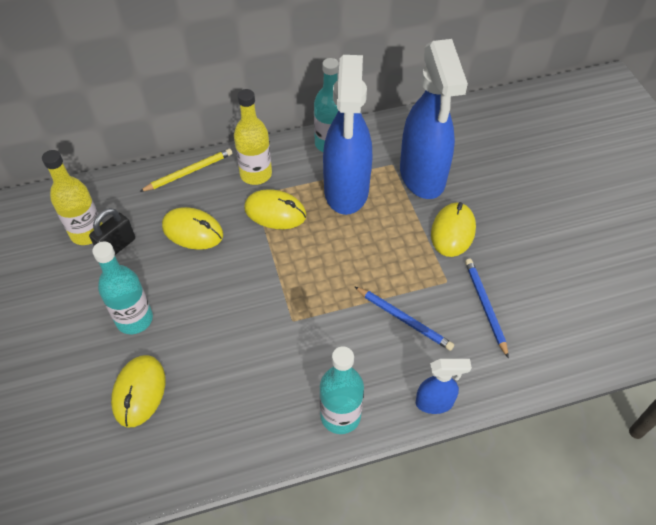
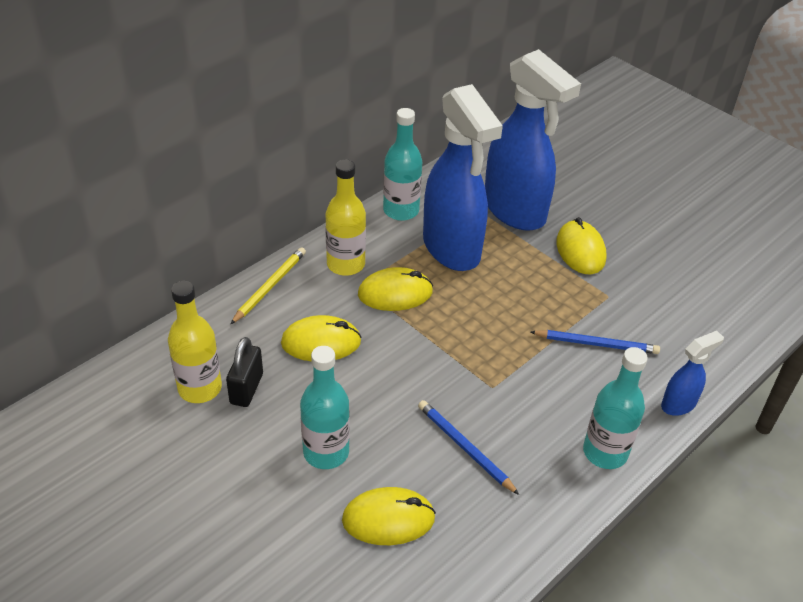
camera: 30 degrees left, 10 degrees down
(139, 392) = (388, 519): yellow mouse -> yellow mouse turned 75 degrees counterclockwise
(485, 306) = (658, 305): blue pencil -> blue pencil (465, 448)

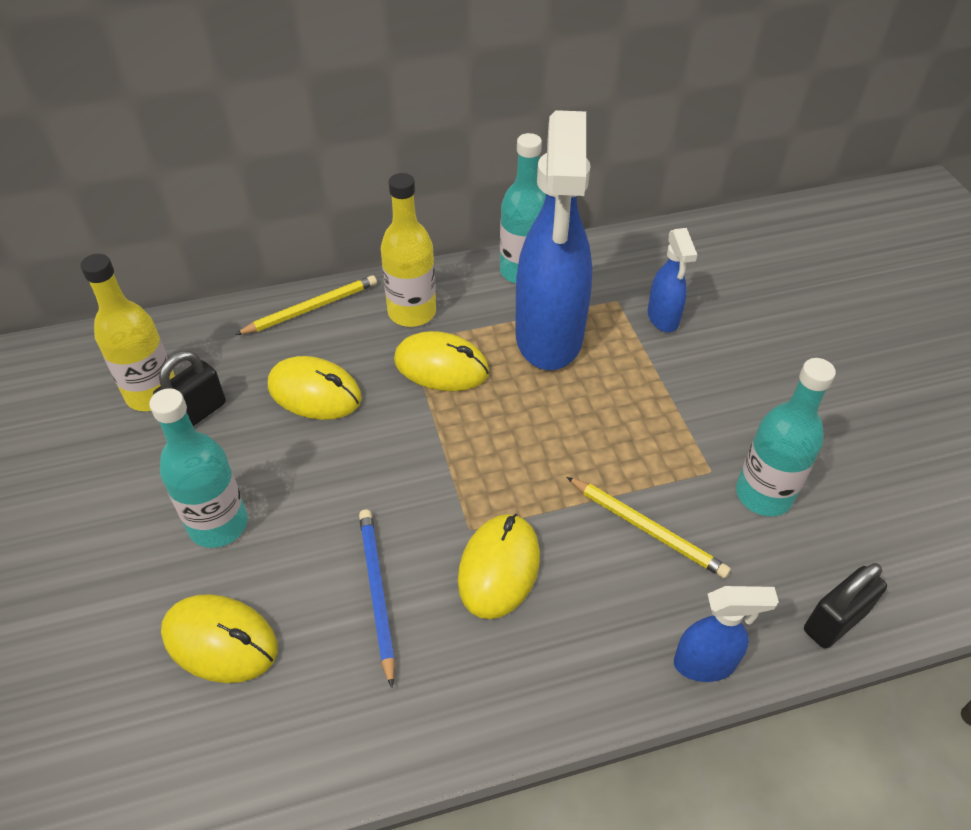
camera: 30 degrees right, 5 degrees up
(515, 211) = (663, 318): blue spray bottle -> blue spray bottle, size x0.45
(580, 250) = (714, 397): yellow mouse -> yellow mouse (499, 568)
(596, 344) = (647, 529): blue pencil -> yellow pencil
(605, 452) = (550, 683): turquoise bottle -> turquoise bottle (763, 495)
(729, 353) = (834, 621): none -> black padlock

